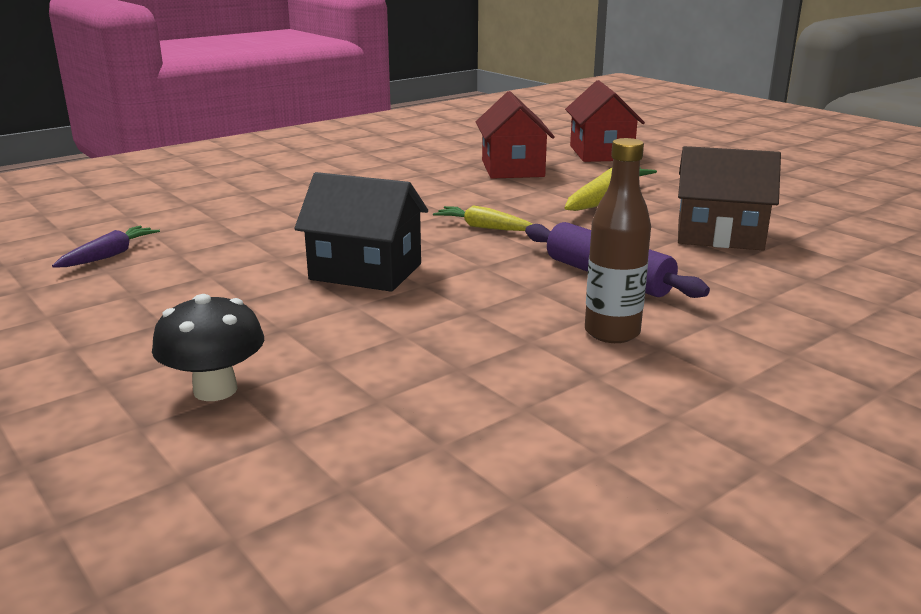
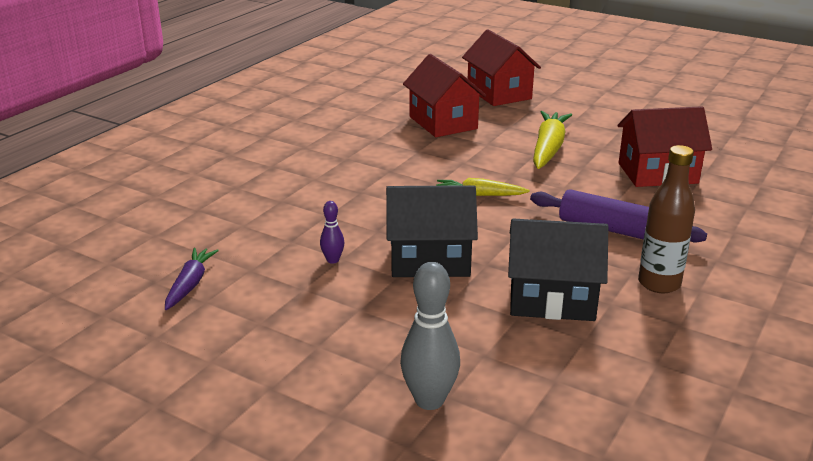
camera: 20 degrees left, 5 degrees up
(215, 390) = (429, 400): black mushroom -> grey bowling pin
(266, 257) = (333, 260): none -> purple bowling pin
(462, 325) = (552, 299): none -> black house
(719, 235) = (657, 173): brown house -> red house

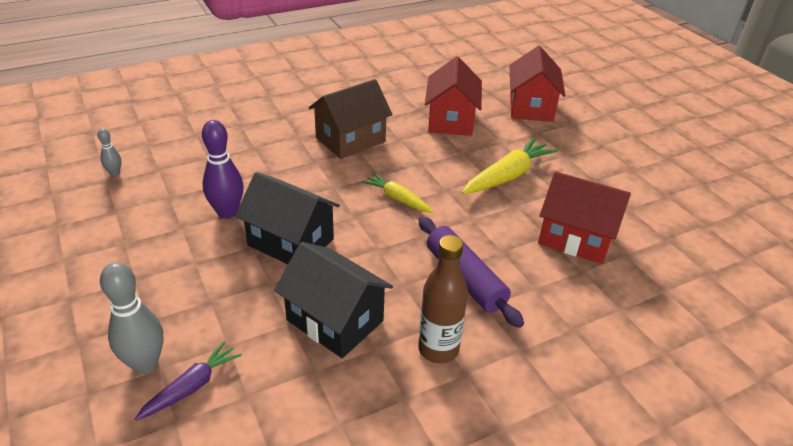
camera: 30 degrees right, 10 degrees up
(153, 271) = (115, 173): none -> grey bowling pin
(190, 284) = (122, 193): purple carrot -> purple carrot (192, 386)
(333, 260) = (227, 212): purple bowling pin -> purple bowling pin, size x1.92
(371, 165) = (350, 140): none -> brown house

